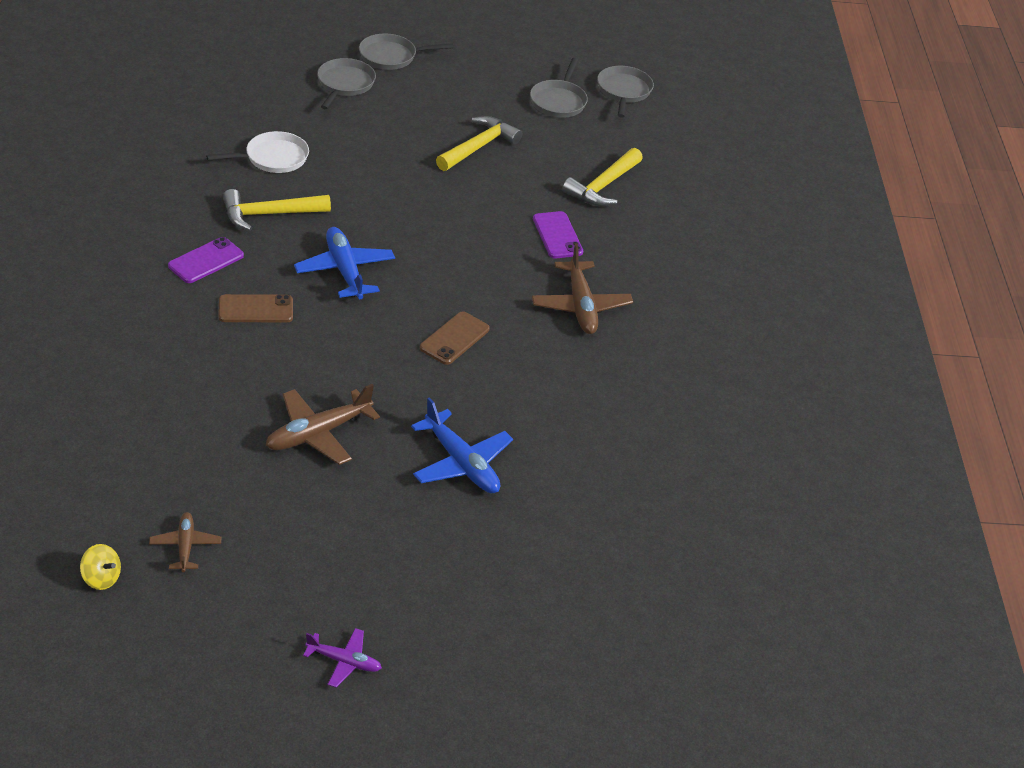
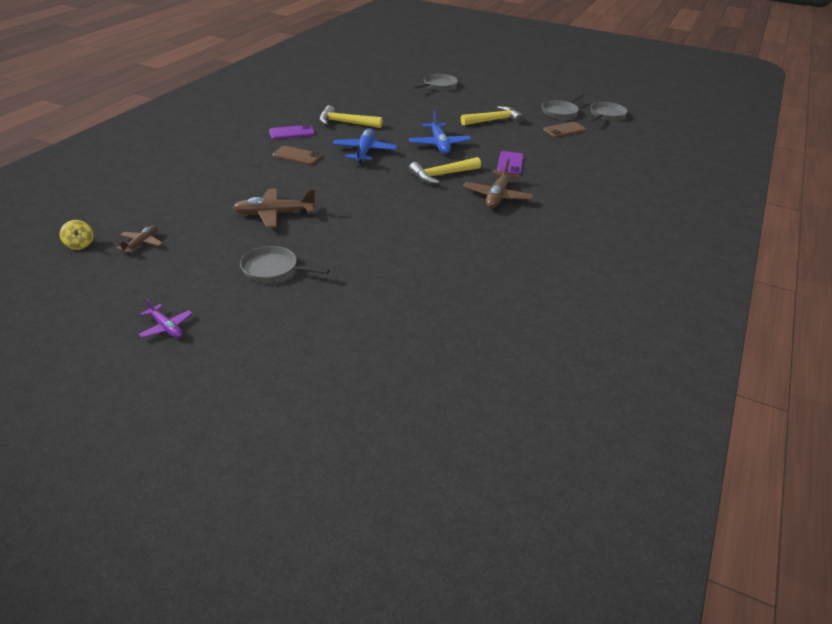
camera: 30 degrees right, 5 degrees down
(273, 158) = (370, 104): white pan -> none
(391, 56) = (475, 80): grey pan -> grey pan (273, 269)
(454, 338) = (401, 193): brown phone -> brown phone (564, 130)
(461, 463) = (347, 249): blue plane -> blue plane (439, 144)
(603, 186) = (559, 149): yellow hammer -> yellow hammer (442, 175)

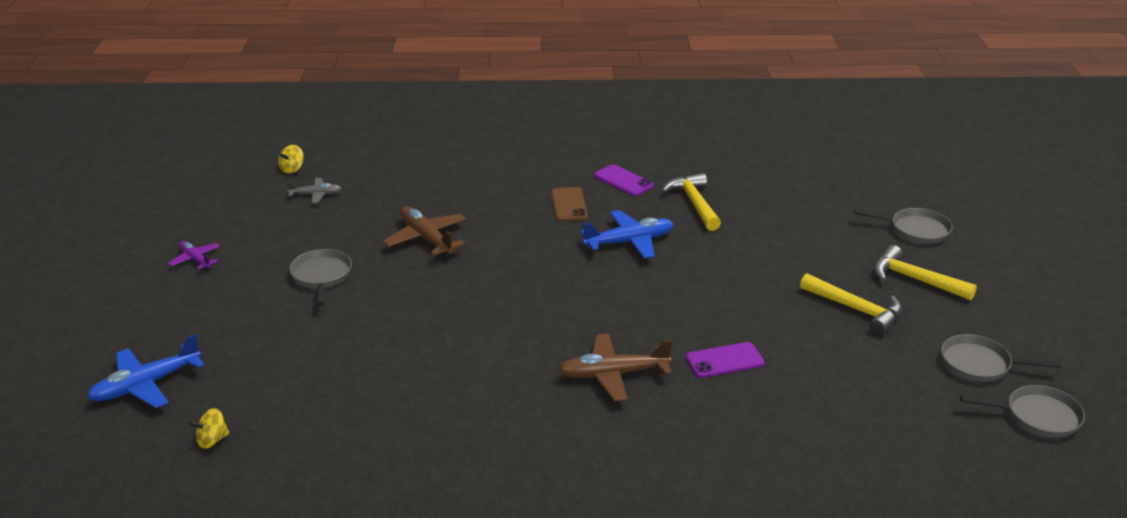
camera: 65 degrees right, 5 degrees down
(141, 243) = (316, 195): brown plane -> grey plane
(166, 327) = (195, 259): purple plane -> purple plane turned 120 degrees clockwise
(439, 144) = (715, 288): blue plane -> blue plane (145, 385)
(442, 175) = (628, 315): yellow hammer -> yellow hammer (915, 280)
(452, 370) = (212, 440): none -> yellow spinning top
(564, 130) = (909, 384): brown phone -> none

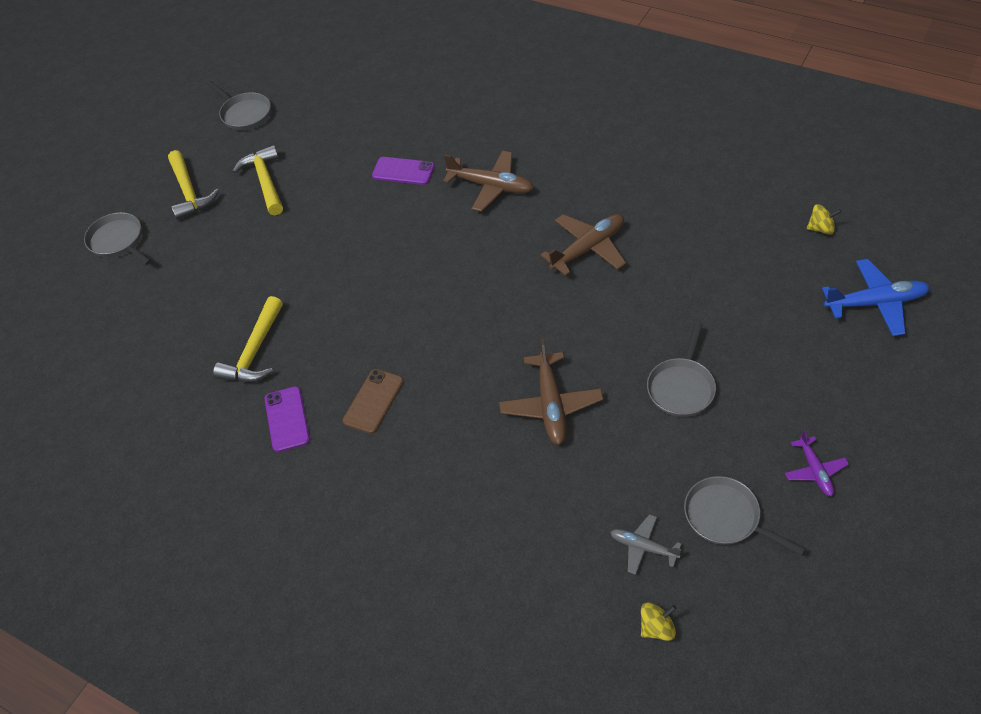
camera: 145 degrees left, 20 degrees up
(464, 349) = (588, 248): none -> brown plane
(629, 242) = (362, 321): blue plane -> none
(1038, 416) = (261, 73): grey pan -> grey pan (726, 517)

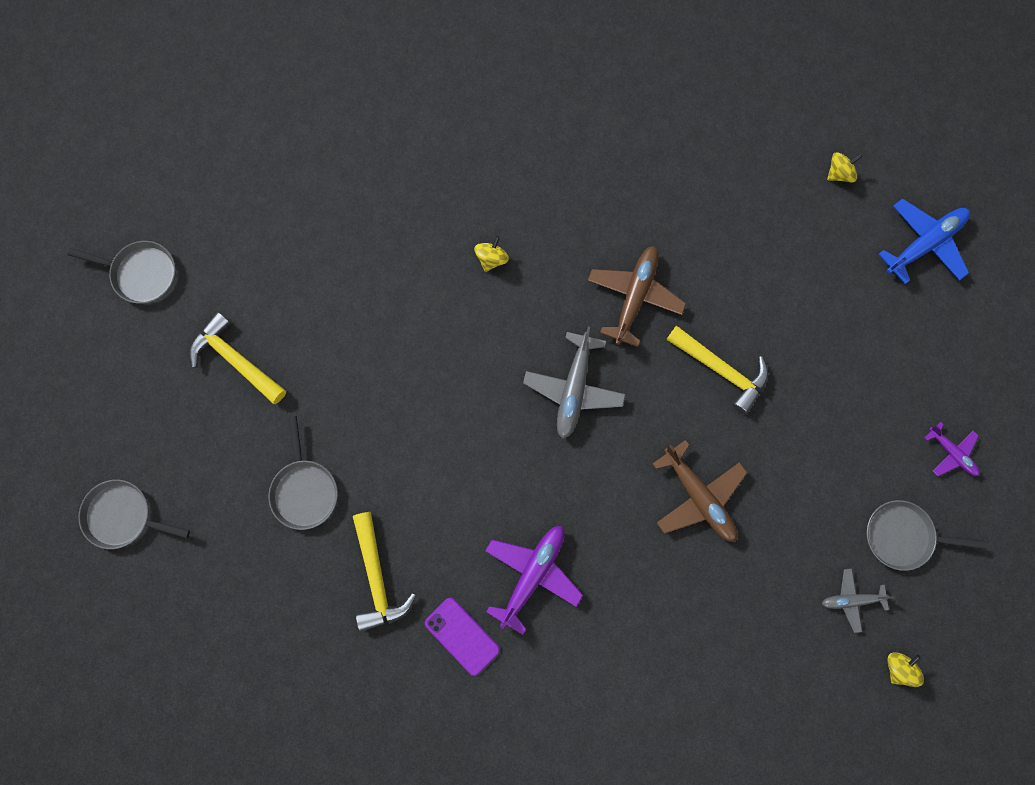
camera: 35 degrees left, 25 degrees up
(189, 192) = (157, 414): yellow hammer -> yellow hammer (721, 370)
(373, 401) = (532, 574): brown phone -> purple plane
(403, 171) = (384, 278): purple phone -> none
(491, 186) = (491, 258): brown plane -> yellow spinning top
(496, 290) = (574, 389): none -> grey plane
(681, 387) = (802, 420): grey pan -> grey pan (304, 490)

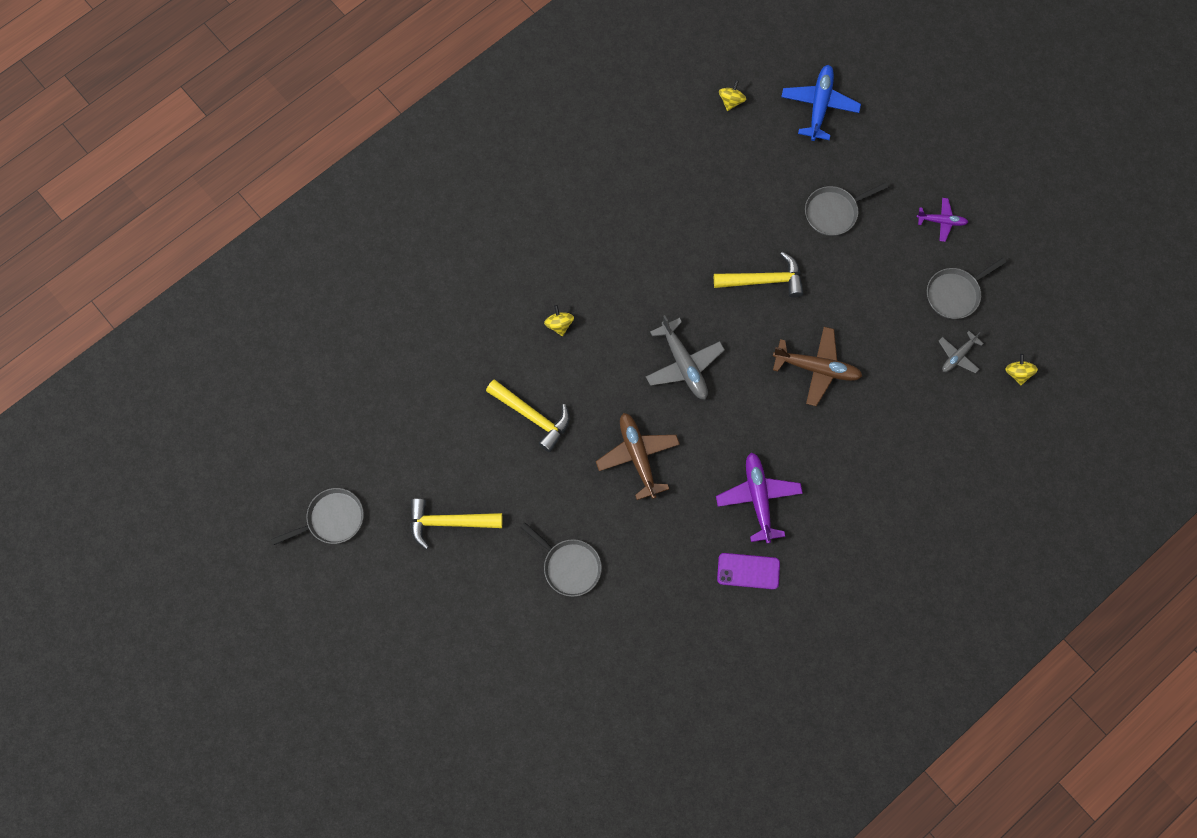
camera: 40 degrees left, 5 degrees down
(123, 516) = (464, 681): grey pan -> grey pan (834, 212)
(377, 578) = (664, 581): yellow hammer -> yellow hammer (532, 416)
(634, 296) = (671, 277): brown plane -> brown plane (638, 456)

